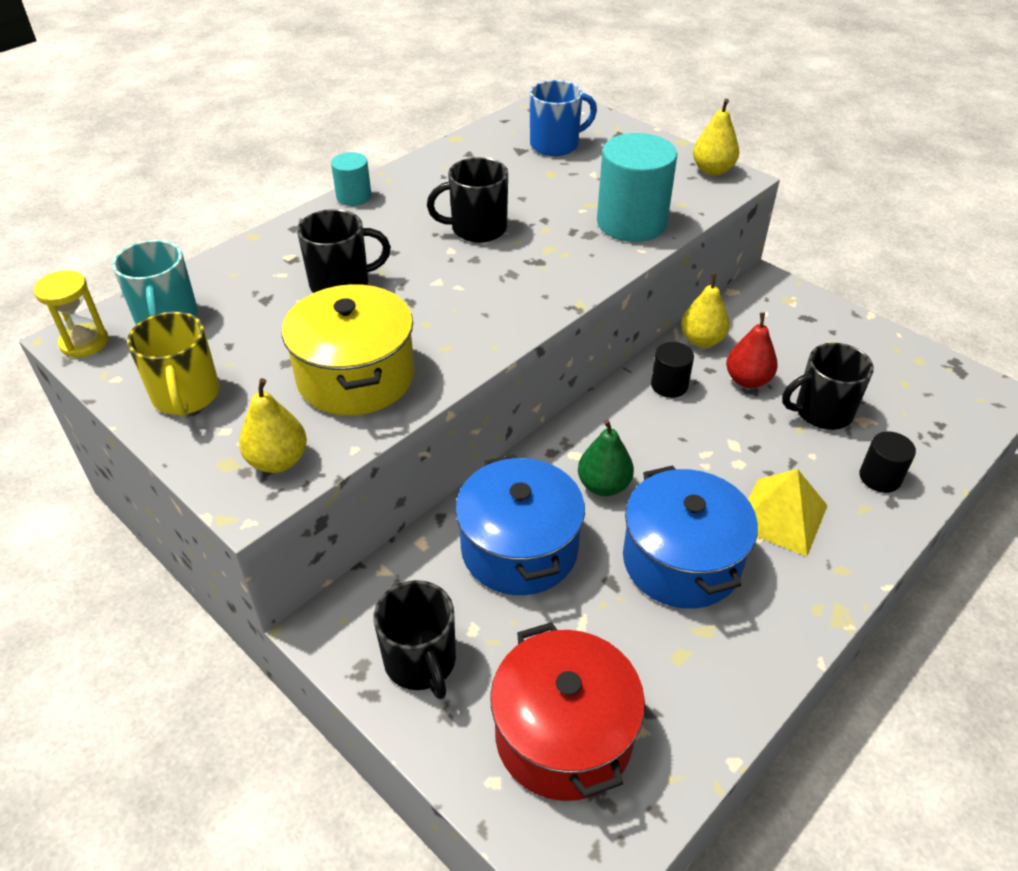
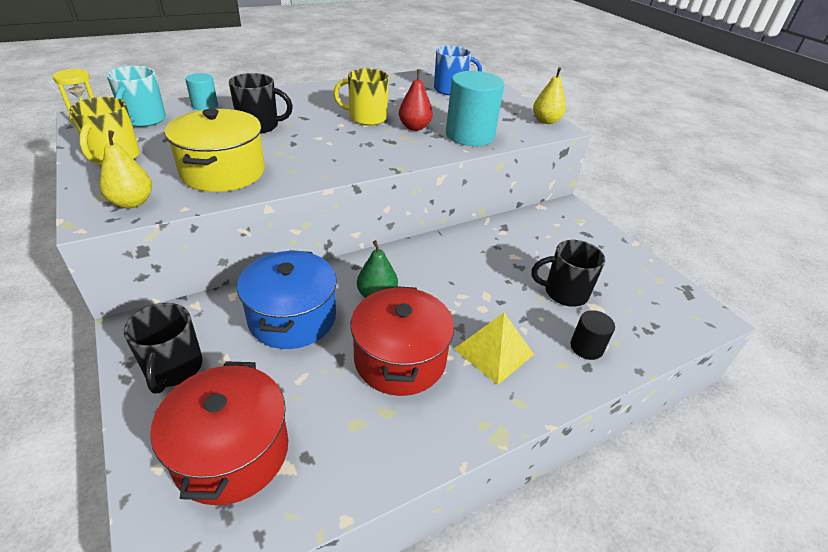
camera: 15 degrees right, 5 degrees down
(354, 197) = (306, 89): turquoise cylinder -> turquoise cylinder (205, 105)
(477, 229) = (366, 118): black mug -> yellow mug
(669, 385) = (462, 249): black cylinder -> none
(681, 561) = (400, 359): blue pot -> red pot
(702, 340) = (502, 229): yellow pear -> none
(747, 380) = (520, 259): red pear -> red pear (414, 127)

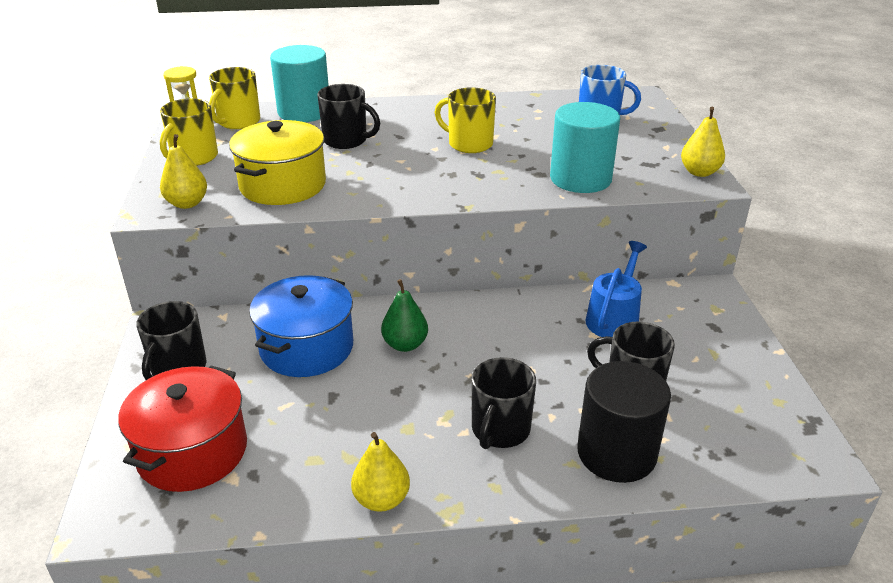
camera: 25 degrees right, 5 degrees down
(144, 120) = (238, 122): turquoise mug -> yellow mug
(205, 105) = (304, 112): turquoise cylinder -> turquoise cylinder, size x1.93
(400, 359) = (392, 412): red pot -> none
(414, 127) = (518, 161): red pear -> none
(436, 444) = (381, 499): none -> yellow pear
(494, 351) = (500, 430): yellow pyramid -> black mug
(519, 241) = (614, 318): none -> blue watering can
(586, 347) = (616, 453): black cylinder -> black cylinder, size x1.93

